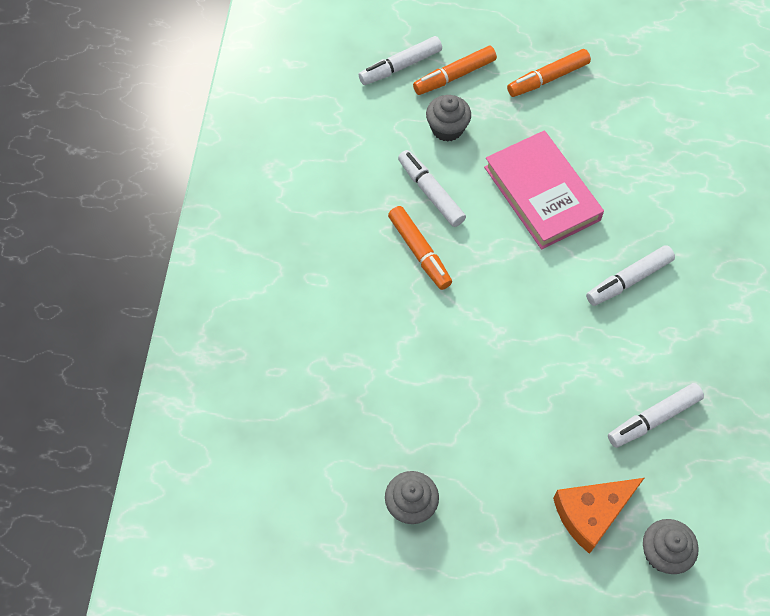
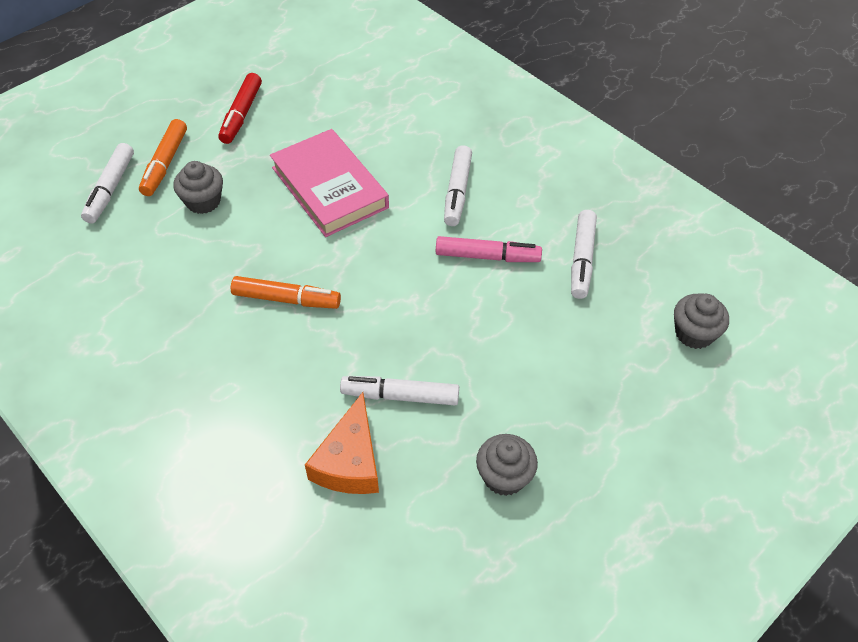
camera: 50 degrees left, 10 degrees down
(430, 193) = (244, 253): white marker -> white marker (400, 396)
(542, 193) = (329, 187): pink book -> pink book turned 45 degrees clockwise
(547, 78) = (241, 114): orange marker -> red marker
(587, 350) = (487, 256): none -> pink marker
(591, 513) = (623, 354): orange cheese -> orange cheese (350, 461)

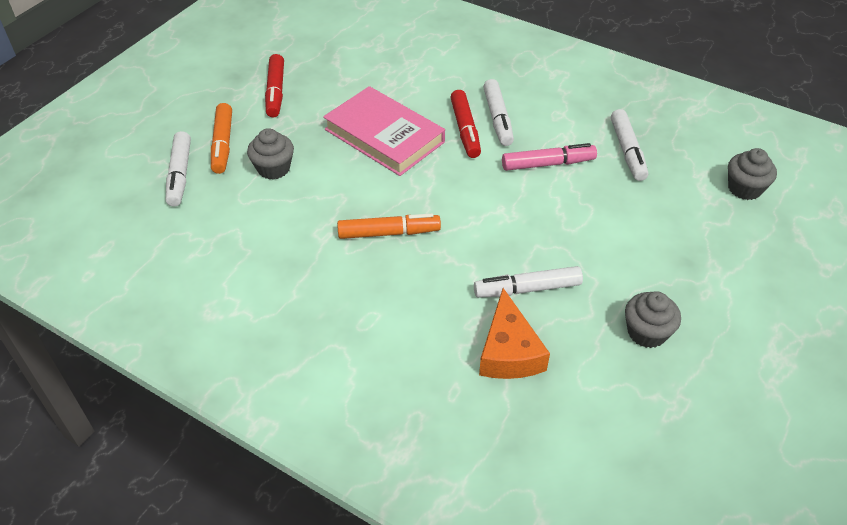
camera: 15 degrees left, 5 degrees down
(417, 198) = (465, 130): none -> red marker

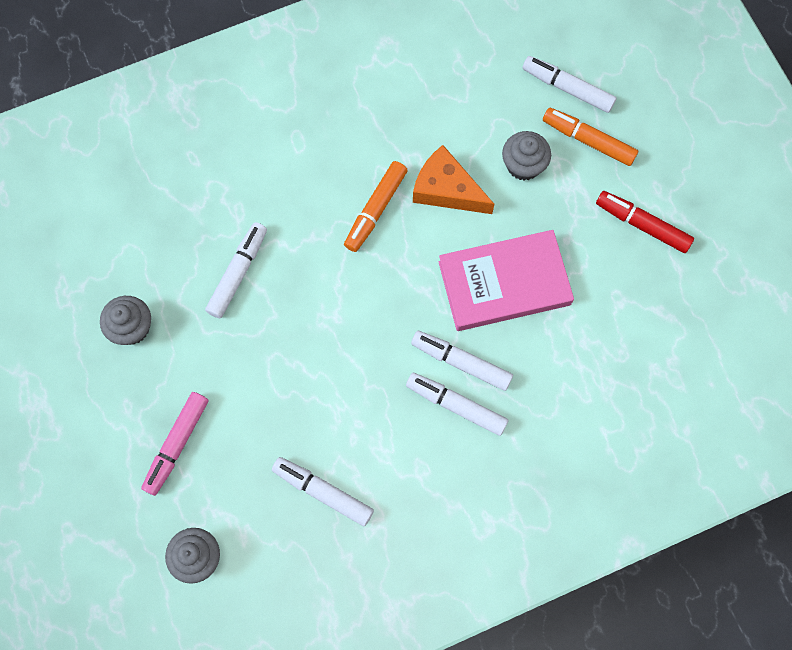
camera: 125 degrees right, 25 degrees up
(465, 130) = (461, 362): red marker -> white marker
(509, 351) = (195, 217): orange cheese -> orange cheese (446, 189)
(548, 164) = (360, 402): pink marker -> pink marker (177, 445)

